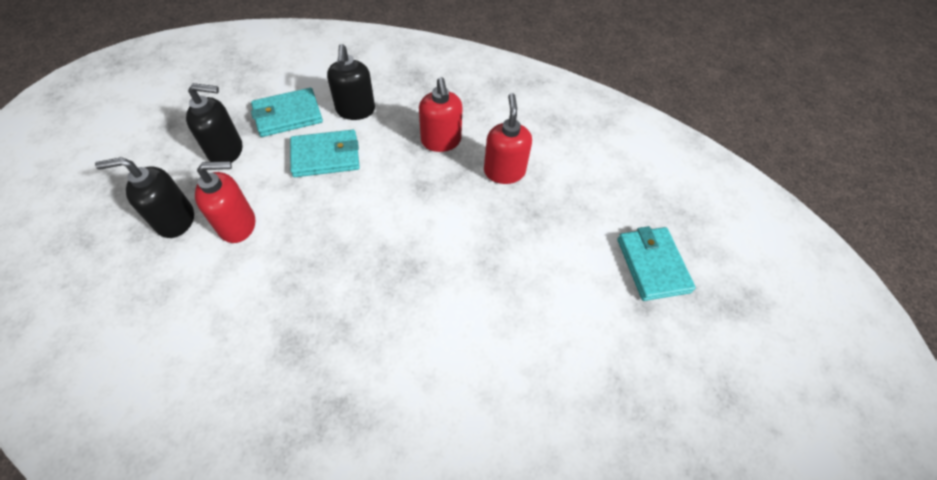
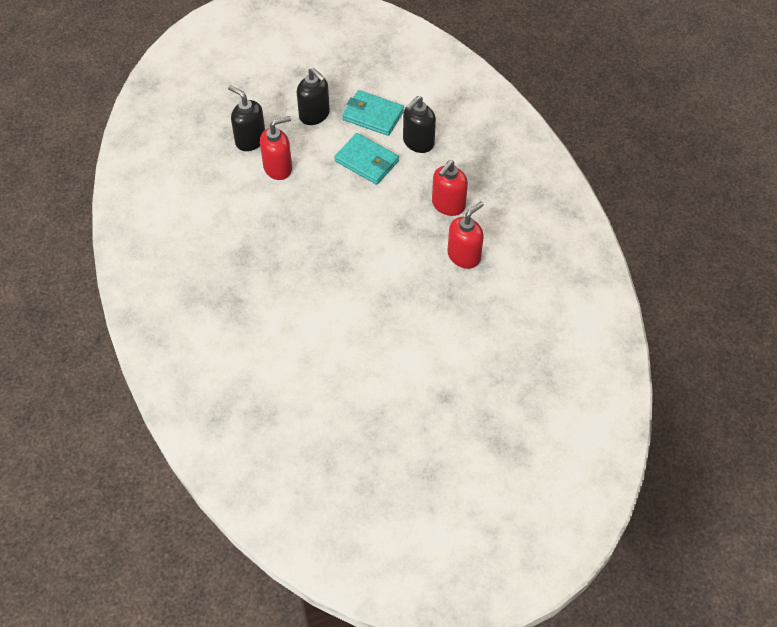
camera: 50 degrees right, 0 degrees up
(238, 225) = (278, 168): red soap dispenser -> red soap dispenser turned 60 degrees counterclockwise
(652, 265) = (482, 383): turquoise wallet -> none

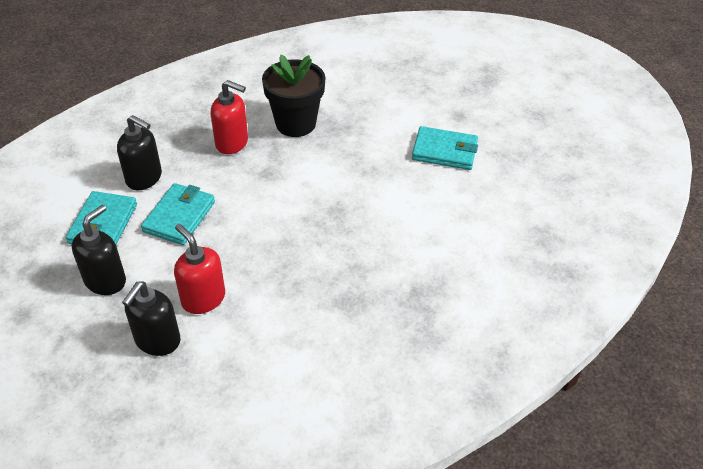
camera: 105 degrees left, 10 degrees down
(394, 368) = (444, 151): none -> turquoise wallet
(464, 256) = (295, 123): red soap dispenser -> black flower pot

